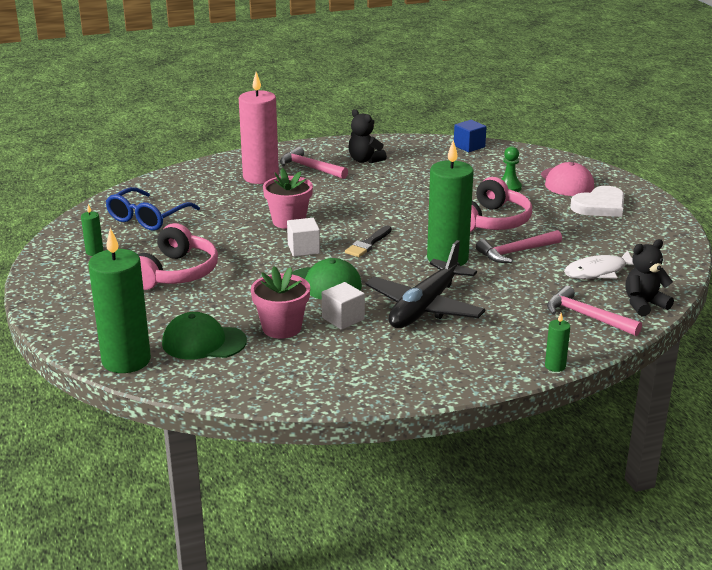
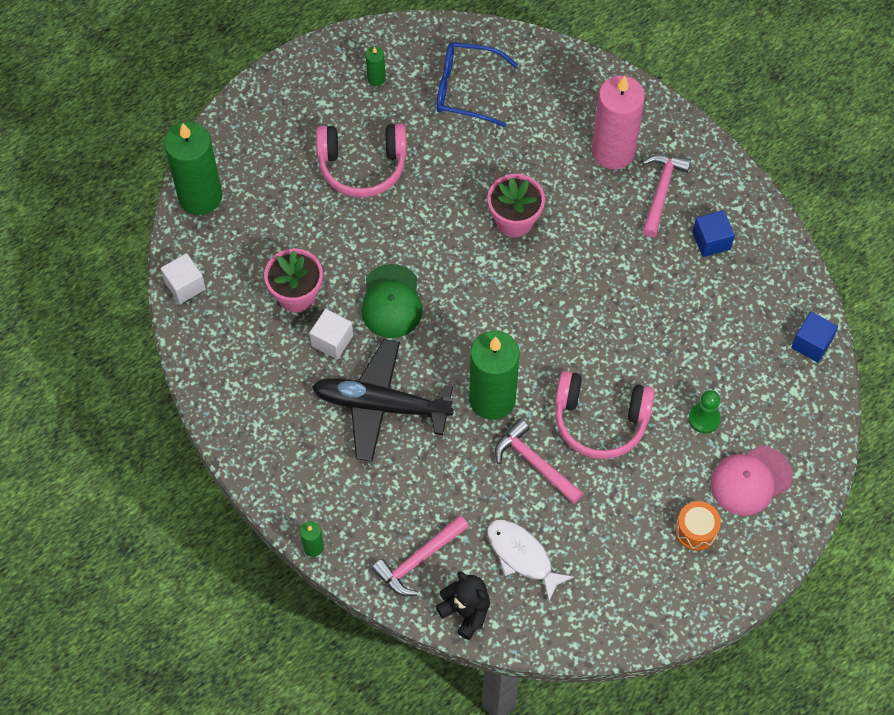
camera: 70 degrees right, 35 degrees up
(203, 342) = (249, 242): green cap -> none
(303, 249) = (457, 257): white cube -> white cube (185, 285)
(365, 160) = (711, 241): black teddy bear -> blue cube
(368, 244) = (493, 313): black brush -> none
(587, 316) = (419, 560): pink hammer -> pink hammer turned 150 degrees counterclockwise
(600, 206) = (696, 530): white heart -> orange drum

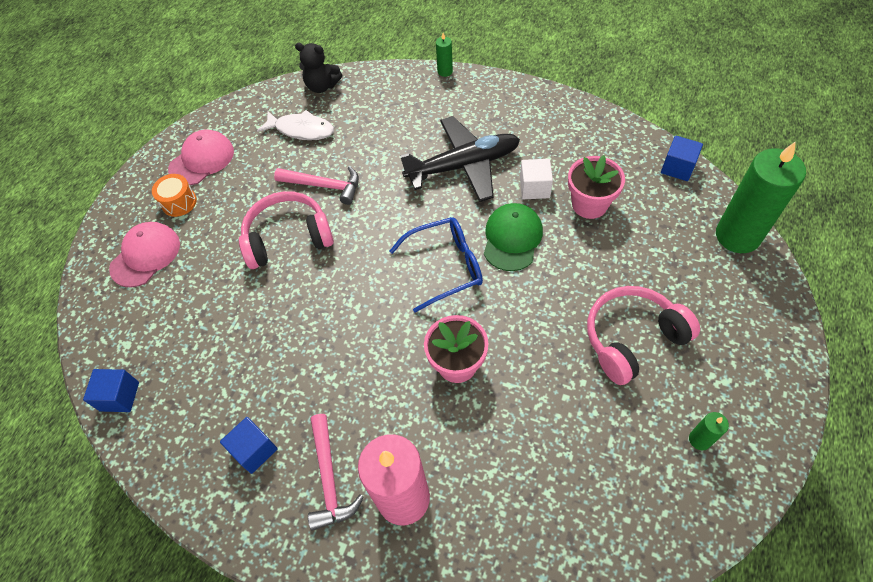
camera: 155 degrees right, 5 degrees down
(185, 285) = (677, 167): white cube -> blue cube
(391, 302) = (512, 238): green cap -> green cap turned 45 degrees clockwise
(419, 560) = (371, 96): pink hammer -> none
(466, 89) = (602, 483): blue glasses -> blue glasses (446, 266)
(492, 399) = (382, 211): green candle -> none
(651, 577) = (202, 160): none -> pink cap
(704, 418) = (201, 282): green pawn -> none

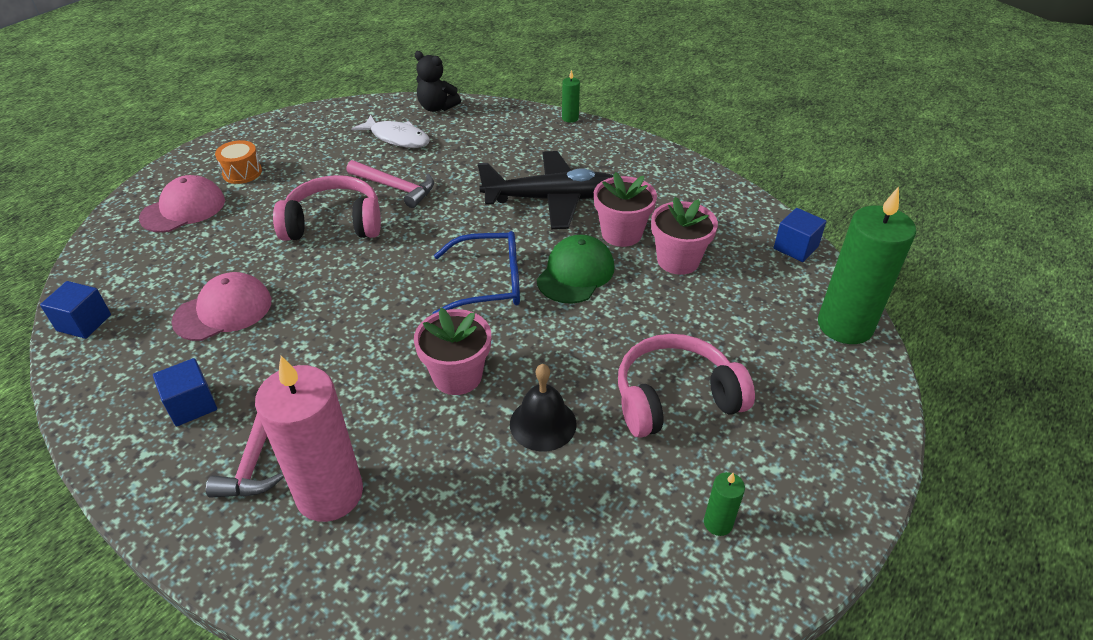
camera: 10 degrees right, 15 degrees down
(202, 160) = (284, 143): pink cap -> pink cap (223, 311)
(534, 188) = (621, 234): white cube -> pink flower pot
(541, 389) = (543, 424): none -> black bell

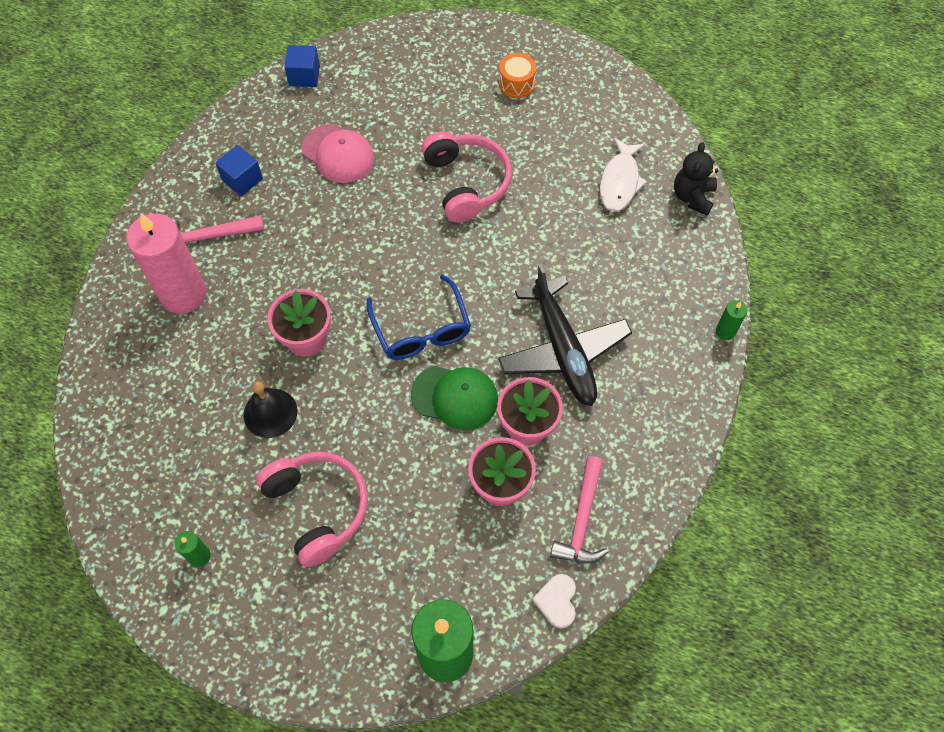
camera: 75 degrees right, 20 degrees up
(183, 209) = (451, 68): pink cap -> none
(395, 187) = (535, 210): pink hammer -> pink hammer (582, 519)
(795, 247) = (557, 601): blue cube -> white heart

